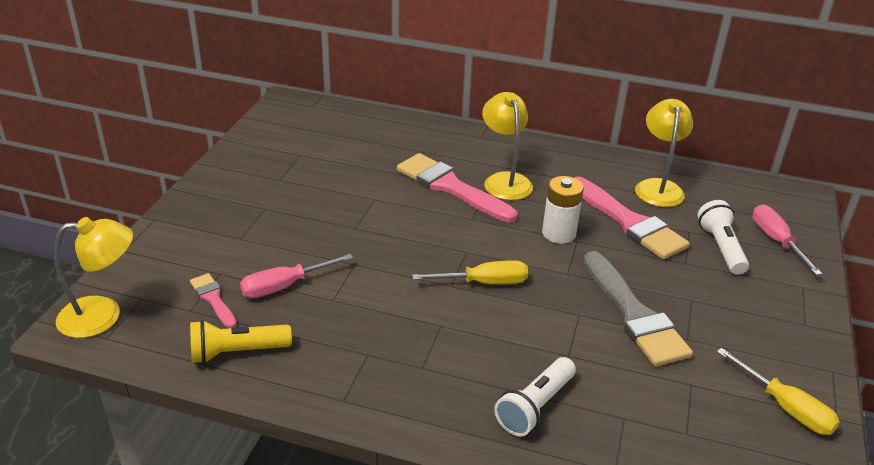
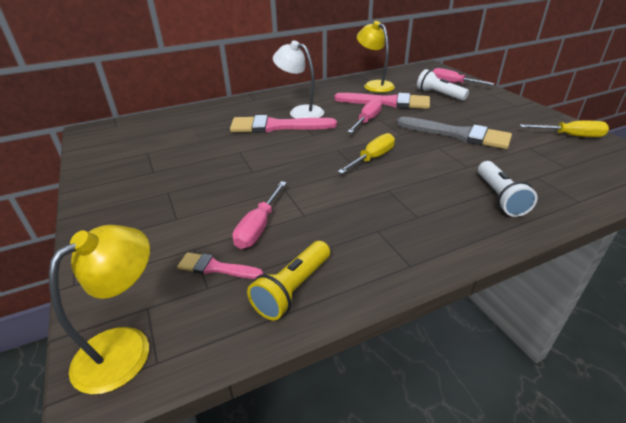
camera: 40 degrees left, 0 degrees up
(504, 180) = (300, 111): yellow lamp -> white lamp
(558, 233) = (367, 120): white battery -> pink screwdriver

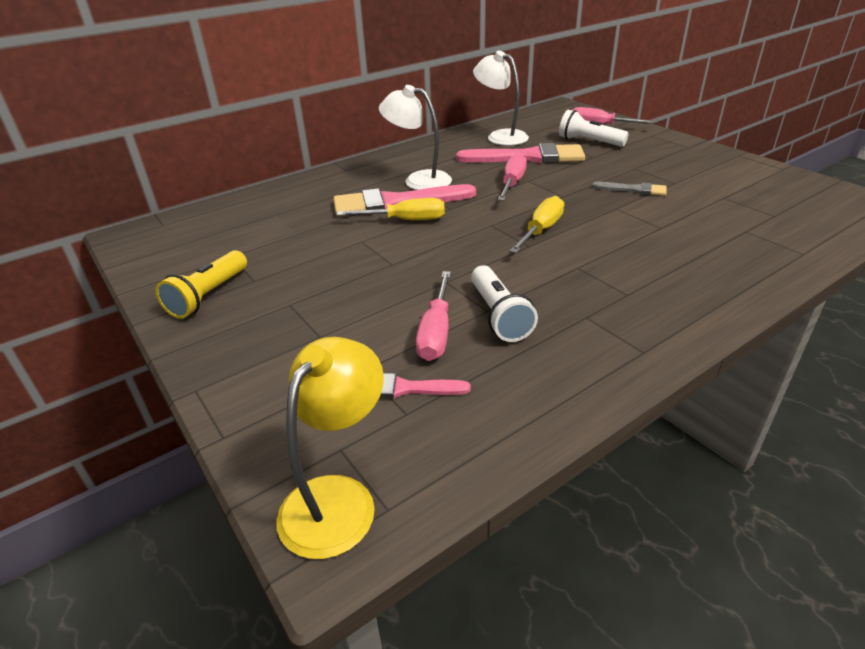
camera: 10 degrees left, 0 degrees up
(292, 289) = (515, 399): yellow flashlight -> yellow flashlight (208, 296)
(374, 85) = (500, 136): yellow lamp -> white lamp
(458, 134) = (633, 190): grey brush -> grey brush, size x0.50
(500, 197) = (713, 260): white flashlight -> white flashlight (499, 316)
(571, 136) = (765, 178): yellow screwdriver -> yellow screwdriver (406, 220)

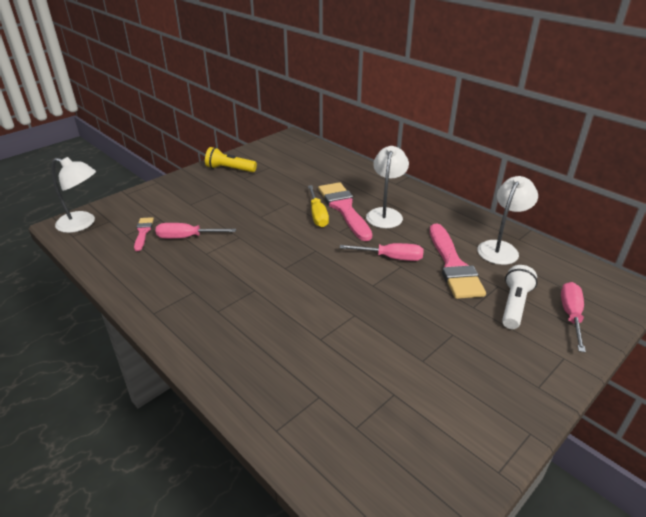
camera: 80 degrees right, 0 degrees up
(338, 498) = (82, 224): yellow lamp -> white lamp
(499, 316) = (199, 257): white flashlight -> none
(541, 230) = (308, 273): yellow screwdriver -> none
(633, 190) = (396, 328): grey brush -> none

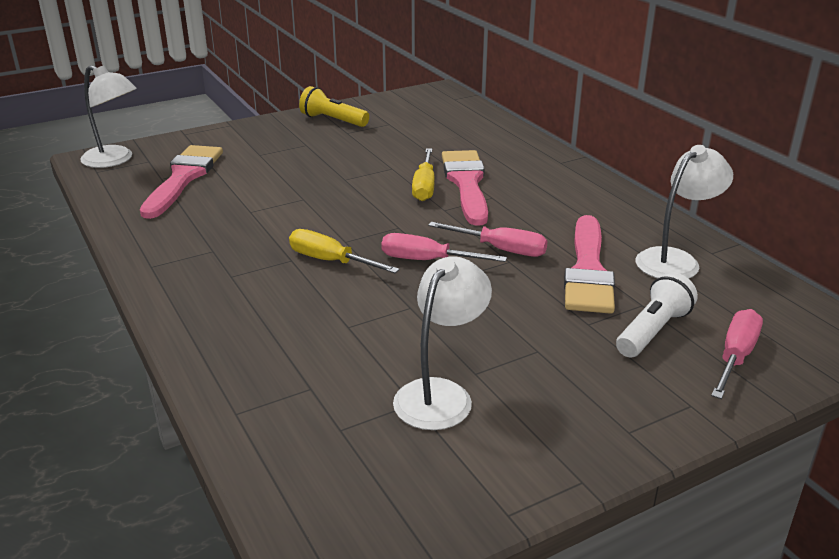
camera: 15 degrees right, 5 degrees down
(143, 232) = (183, 178): pink brush -> pink brush, size x1.99
(187, 237) = (235, 190): pink screwdriver -> pink screwdriver (427, 260)
(282, 286) = (330, 261): none -> yellow screwdriver
(385, 214) = (523, 197): white lamp -> white lamp (440, 394)

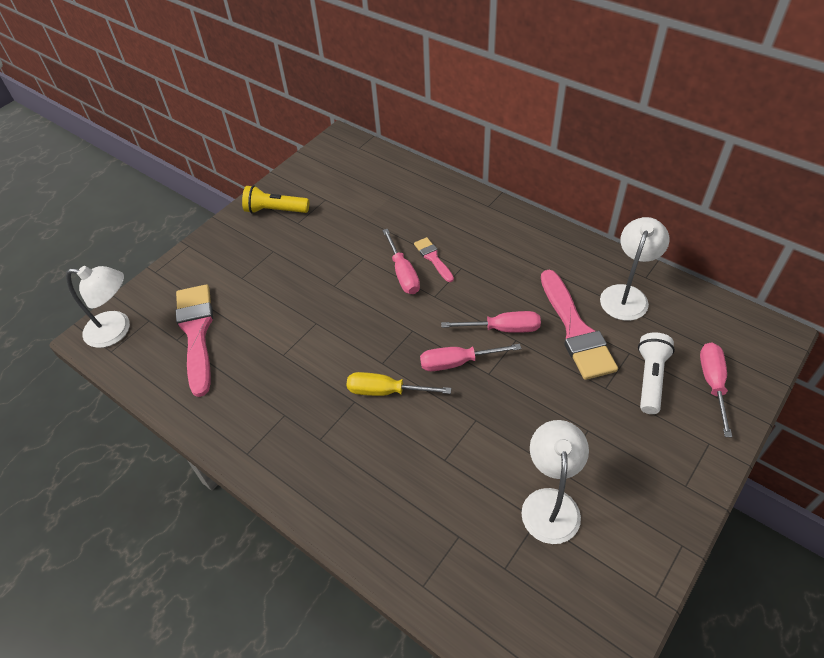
camera: 20 degrees left, 20 degrees up
(424, 187) = (403, 273): yellow screwdriver -> pink screwdriver
(466, 184) = (433, 258): pink brush -> pink brush, size x0.50

